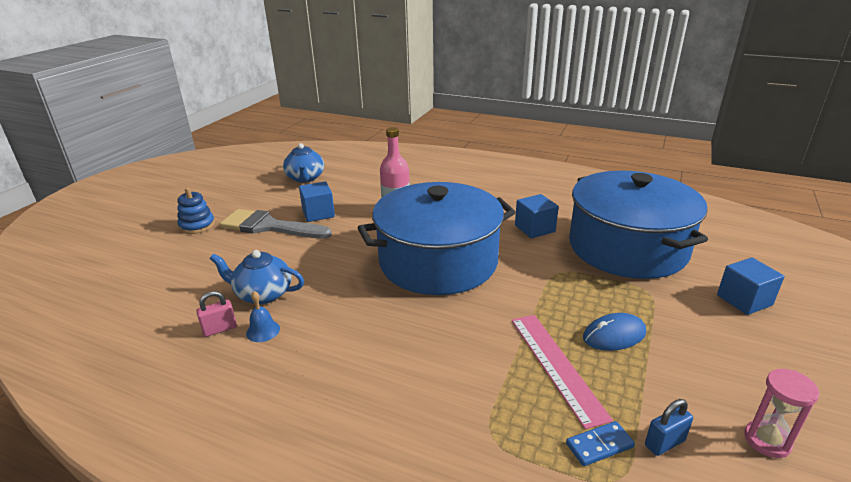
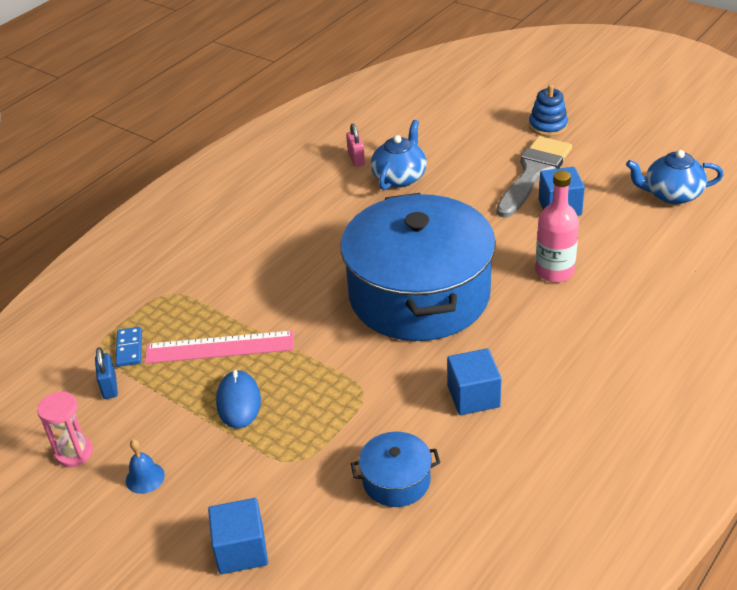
camera: 105 degrees right, 10 degrees up
(263, 331) = (344, 181): blue bell -> blue bell (145, 478)
(627, 247) = (396, 480): blue pot -> blue pot, size x0.40

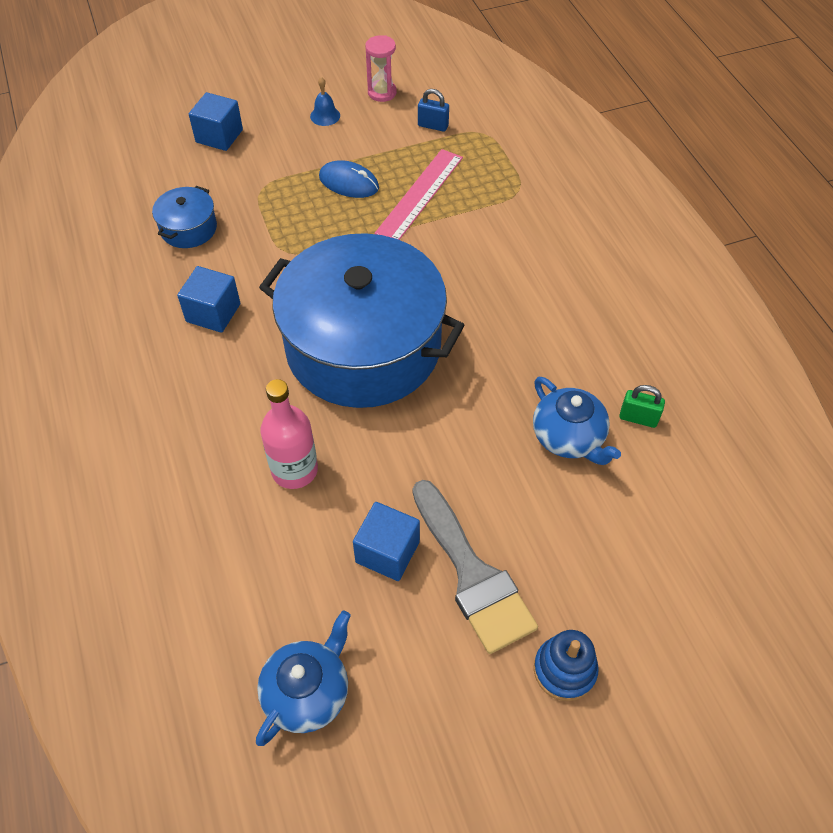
camera: 120 degrees right, 15 degrees up
(129, 348) = (467, 147): blue domino -> none
(356, 159) = (638, 418): pink padlock -> green padlock

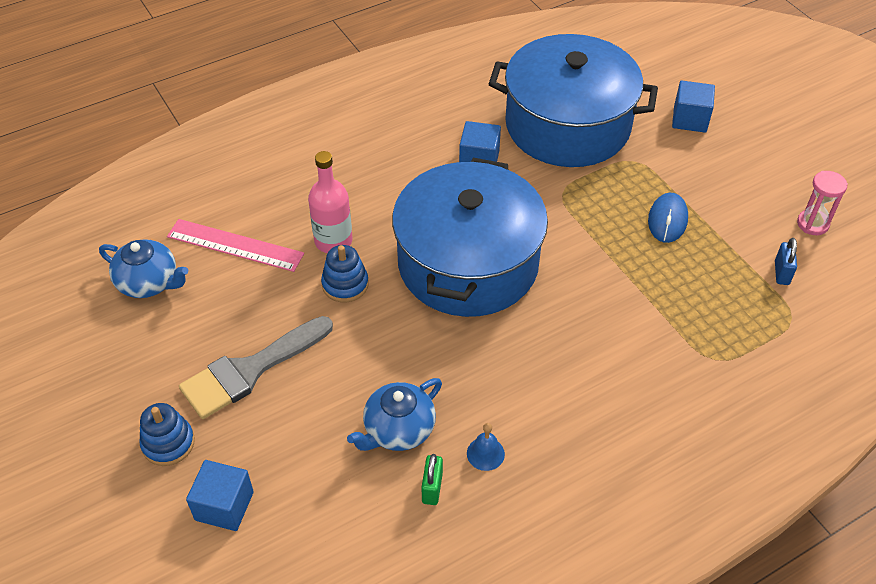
camera: 80 degrees right, 5 degrees down
(188, 228) = (567, 125): blue pot -> blue pot, size x2.48
(325, 116) = (754, 186): blue bell -> blue bell (485, 453)
(365, 464) = (345, 284): none -> blue stacking toy
(387, 552) = (265, 311): blue cube -> blue cube (224, 506)
(419, 194) = (673, 276): pink ruler -> pink ruler (235, 245)

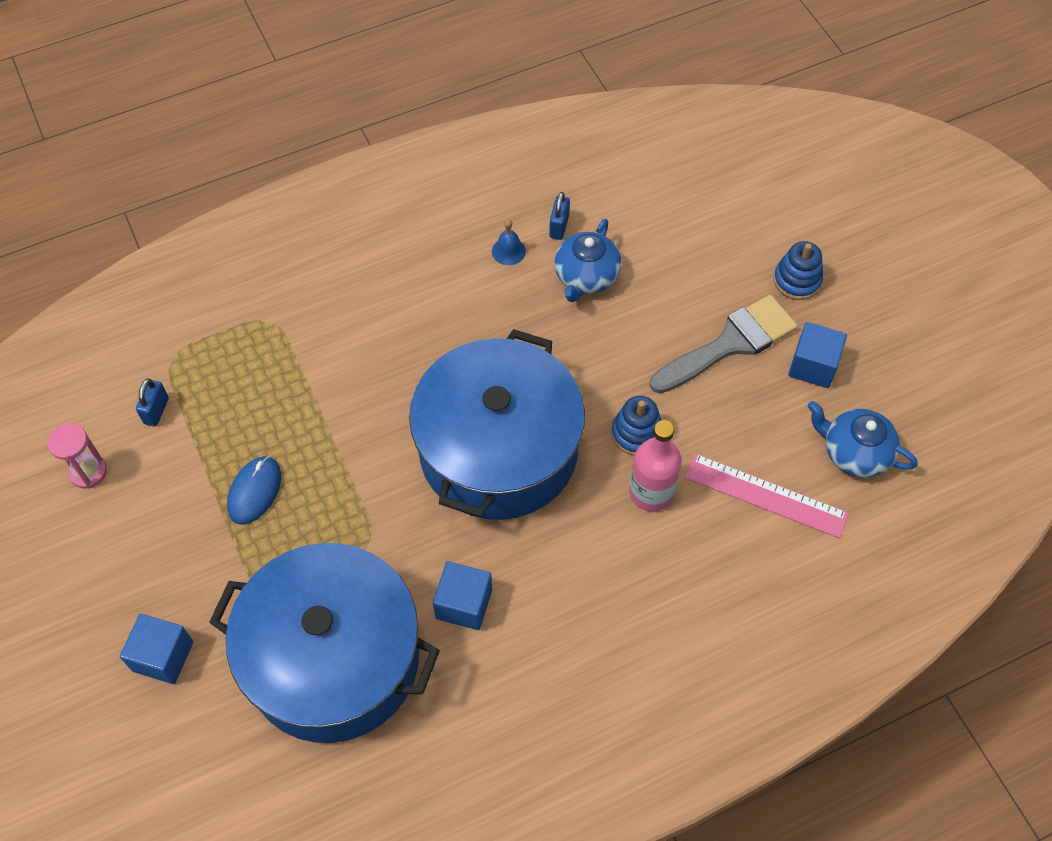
camera: 175 degrees left, 10 degrees up
(224, 506) = (738, 225): blue cube -> blue cube (813, 366)
(398, 430) = (586, 277): blue teapot -> blue teapot turned 150 degrees clockwise
(432, 488) = (559, 227): green padlock -> blue padlock

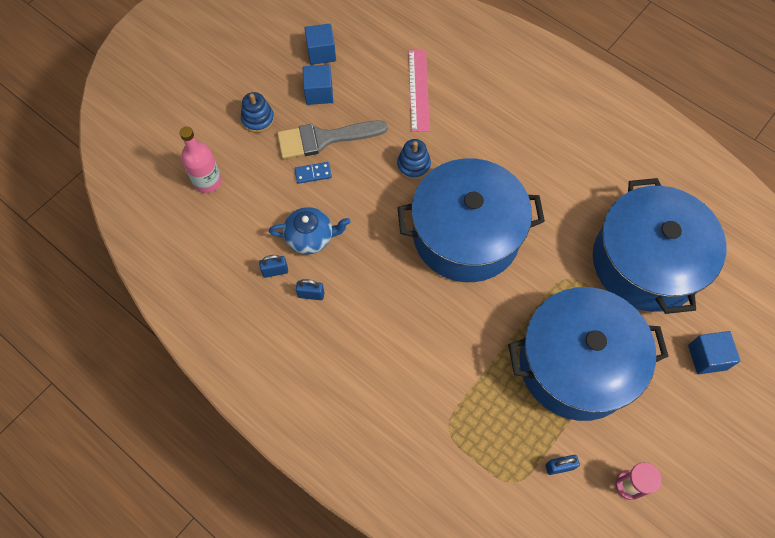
camera: 115 degrees left, 5 degrees up
(254, 491) = (576, 364): blue mouse -> blue pot
(464, 604) = (572, 210): blue cube -> blue cube (321, 53)
(508, 251) = (311, 294): blue bell -> blue padlock
(651, 492) = (448, 144): pink bottle -> pink bottle (207, 181)
(680, 312) = (313, 173): none -> blue domino
(730, 343) = (324, 139): grey brush -> grey brush turned 45 degrees counterclockwise
(854, 452) = (368, 58): blue teapot -> none

